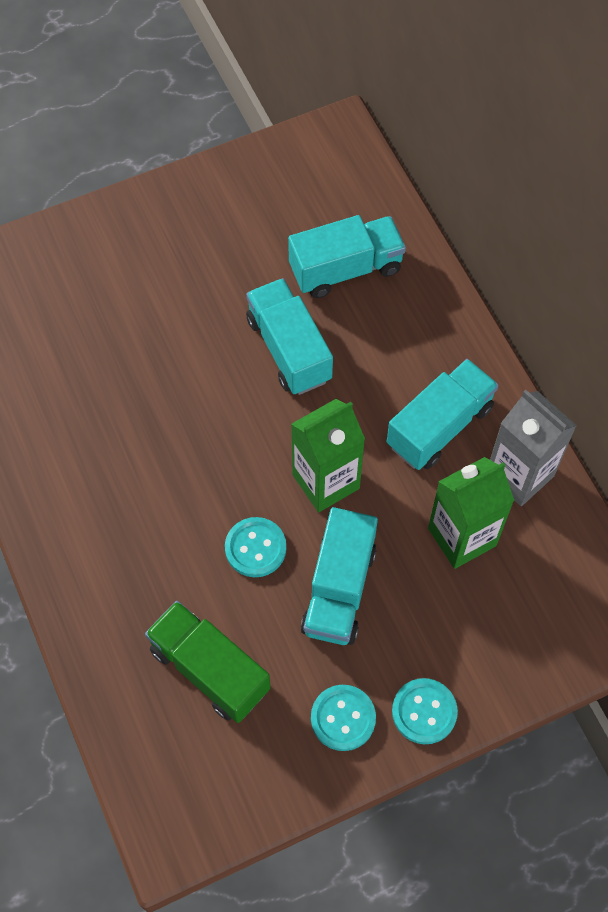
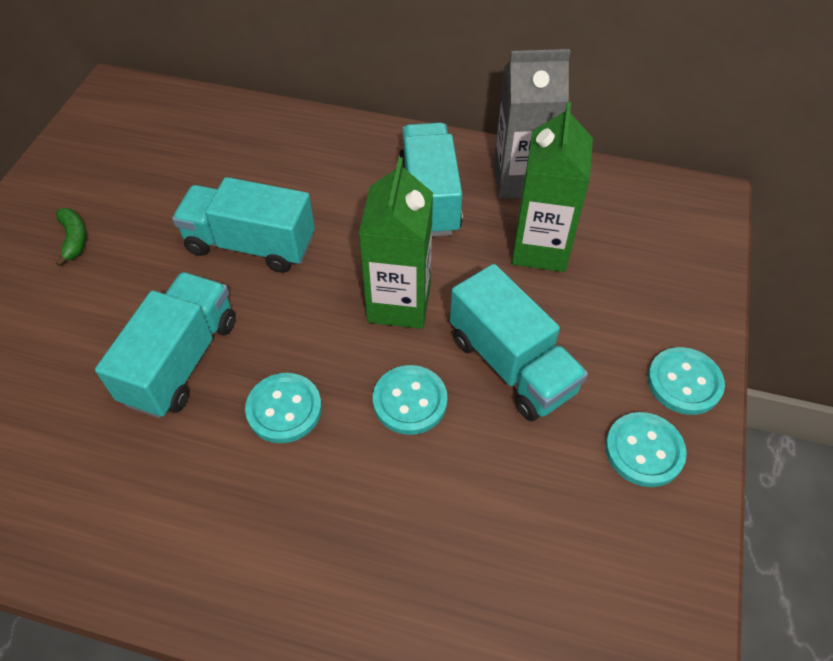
camera: 50 degrees left, 10 degrees down
(186, 480) = (284, 409): none -> turquoise button
(196, 243) = (74, 239): none -> green banana
(209, 669) = (501, 533): green truck -> none
(345, 269) = (228, 163): turquoise truck -> turquoise truck (181, 361)

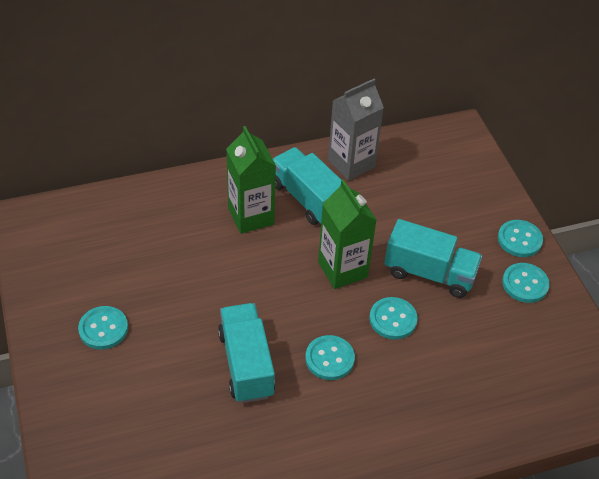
camera: 35 degrees left, 5 degrees down
(74, 239) = (103, 329): green banana -> turquoise button
(250, 245) = (224, 277): turquoise truck -> none
(540, 248) = (394, 200): green carton -> green carton (251, 216)

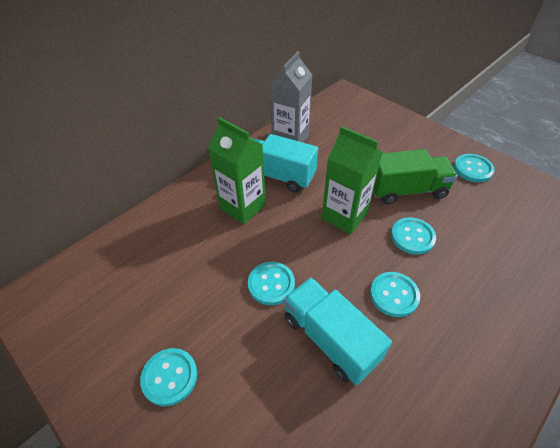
camera: 25 degrees left, 0 degrees up
(429, 273) = (407, 190): turquoise truck -> green truck
(519, 240) = (441, 142): turquoise button -> turquoise button (271, 284)

